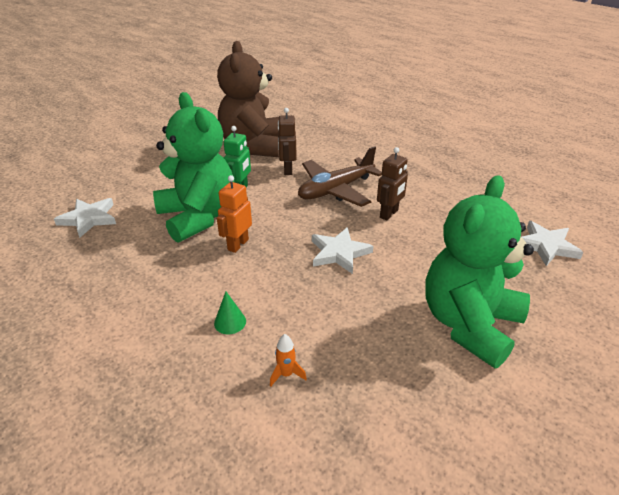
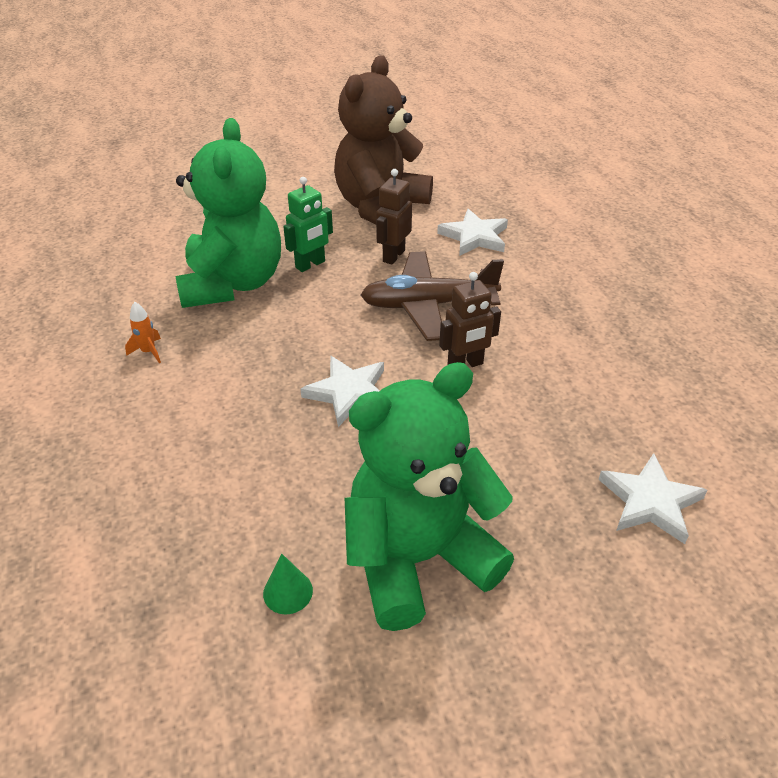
camera: 30 degrees right, 5 degrees up
(88, 219) = (123, 245): white star -> white star (474, 237)
(230, 322) = (151, 426): green cone -> green cone (288, 592)
(237, 244) = (243, 335): orange robot -> none
(286, 374) = (151, 513): orange rocket -> orange rocket (148, 352)

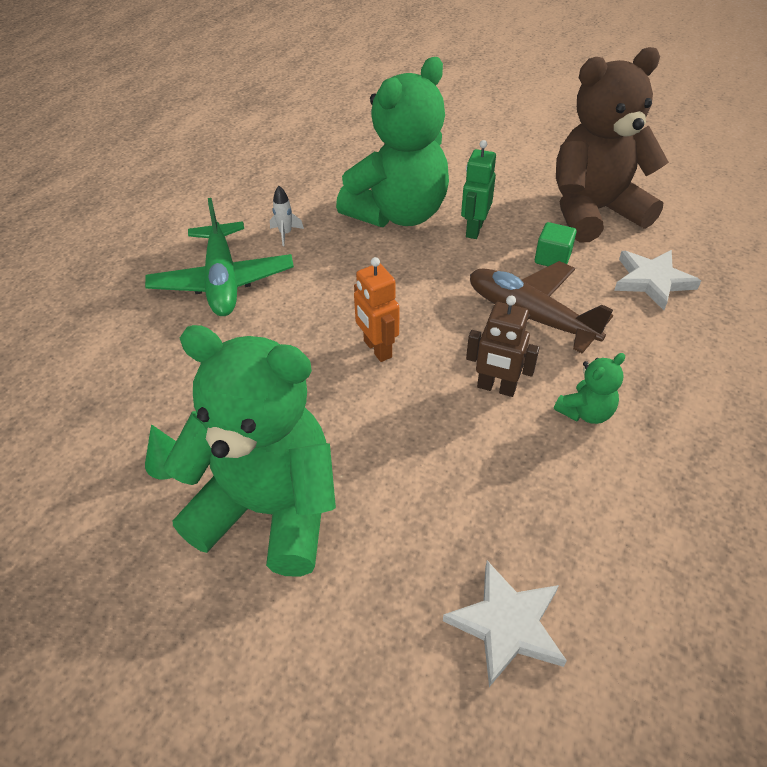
camera: 45 degrees right, 5 degrees up
(139, 424) = (222, 281): none -> green plane
(148, 352) = (285, 234): orange rocket -> white rocket
(310, 265) = (474, 229): green robot -> green robot turned 105 degrees clockwise
(349, 393) = (377, 349): white star -> orange robot
(393, 256) = (552, 258): brown robot -> green cube
(536, 344) = (585, 412): none -> green teddy bear

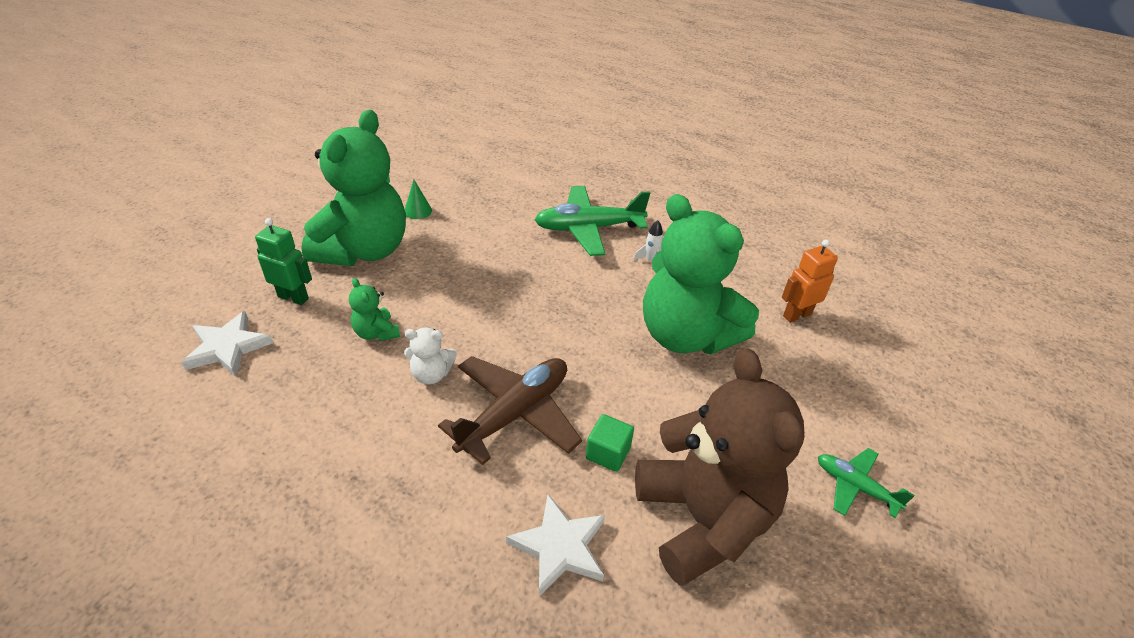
camera: 90 degrees right, 5 degrees down
(377, 349) = (494, 307): orange robot -> orange robot (796, 315)
(474, 229) = (660, 392): green robot -> green robot (293, 297)
(496, 388) = (431, 374): brown robot -> white teddy bear
(536, 147) = (855, 486): none -> green plane
(585, 412) = (384, 431): green teddy bear -> green teddy bear (376, 333)

